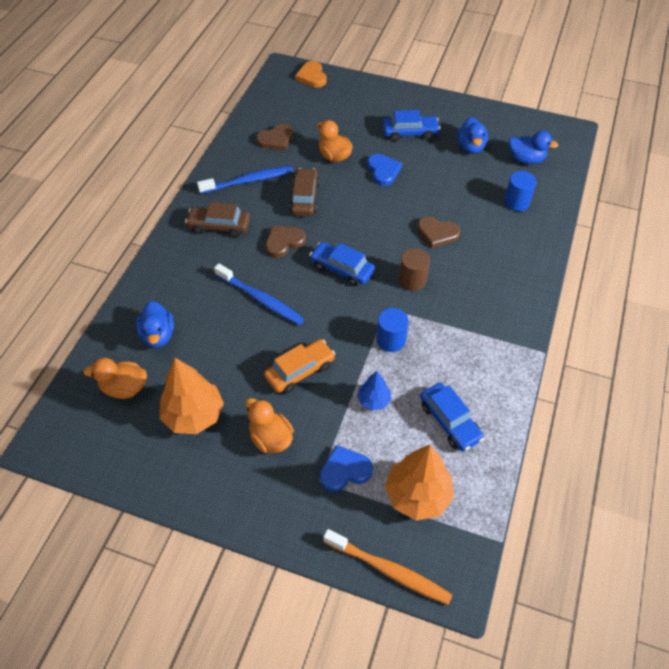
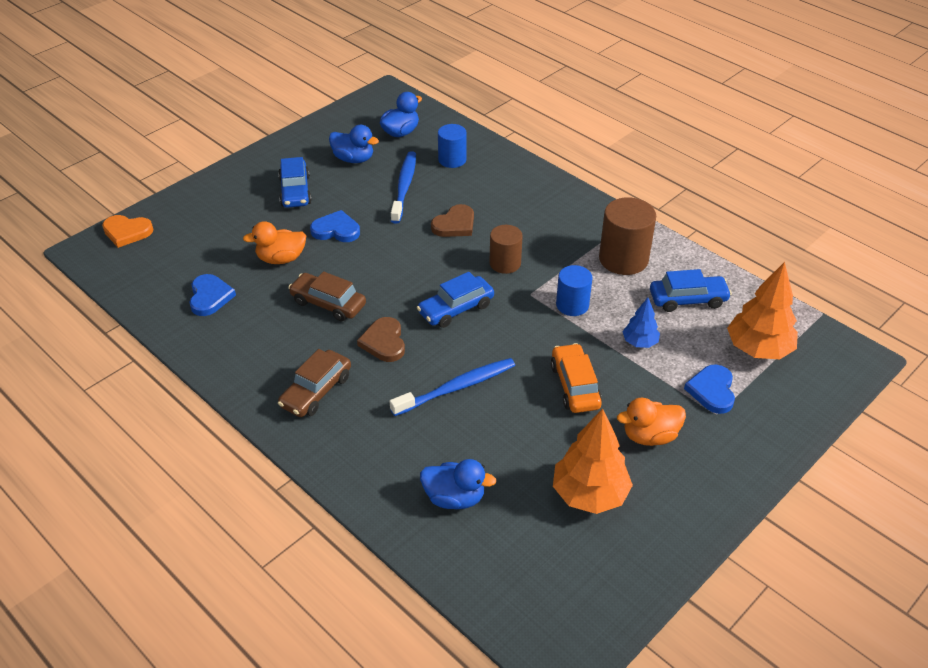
camera: 65 degrees left, 10 degrees down
(124, 388) = (517, 552): orange duck -> none
(248, 181) = (260, 343): blue toothbrush -> blue toothbrush (404, 187)
(276, 139) = (210, 297): brown heart -> blue heart
(388, 570) = (829, 395): orange toothbrush -> none
(410, 133) = (295, 191): blue car -> blue car turned 150 degrees clockwise
(472, 358) = (623, 259): none -> brown cylinder

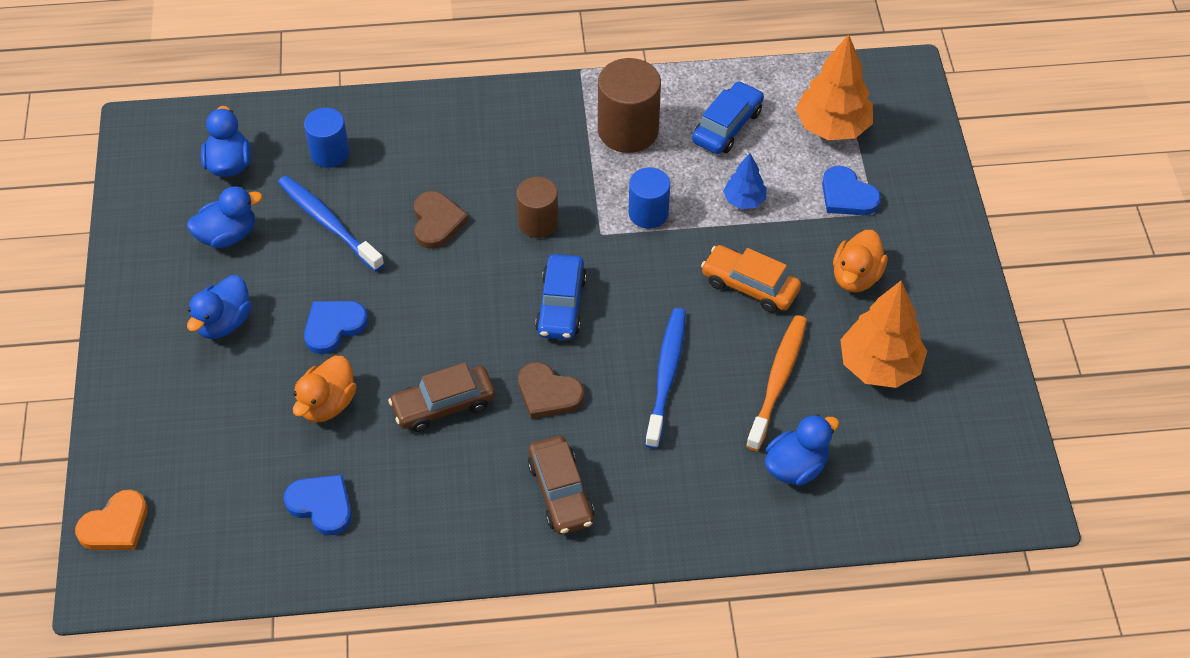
camera: 50 degrees left, 10 degrees up
(295, 191) = (224, 322): blue car -> blue duck
(514, 446) = (777, 381): none -> orange toothbrush

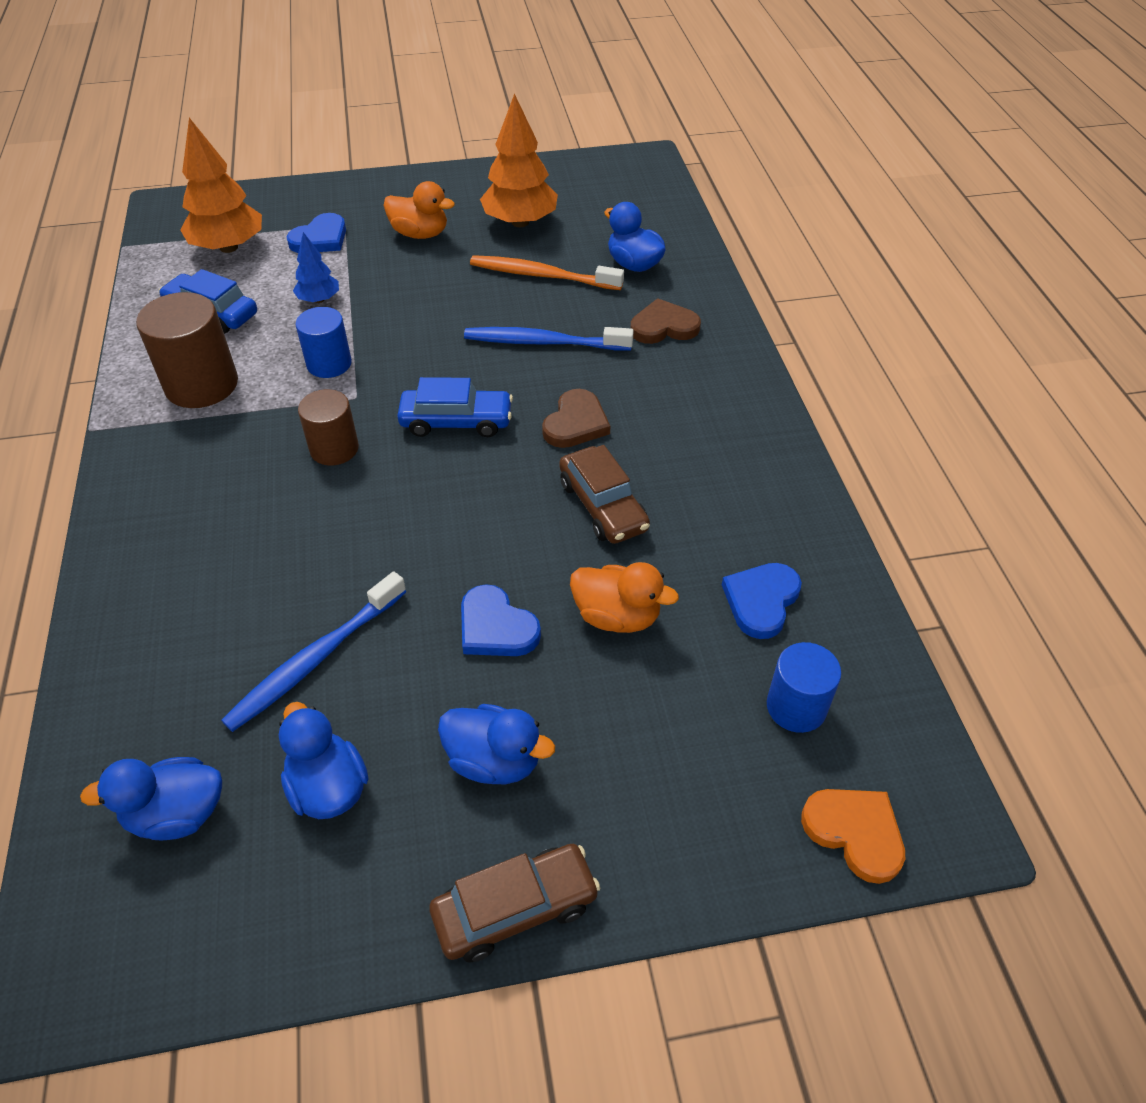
camera: 95 degrees left, 5 degrees down
(330, 153) = (180, 677): blue cylinder -> blue cylinder (796, 707)
(437, 222) = (325, 541): brown heart -> brown heart (663, 327)
(560, 492) = (695, 406): brown car -> brown car (515, 909)
(750, 286) = (430, 294): orange car -> none

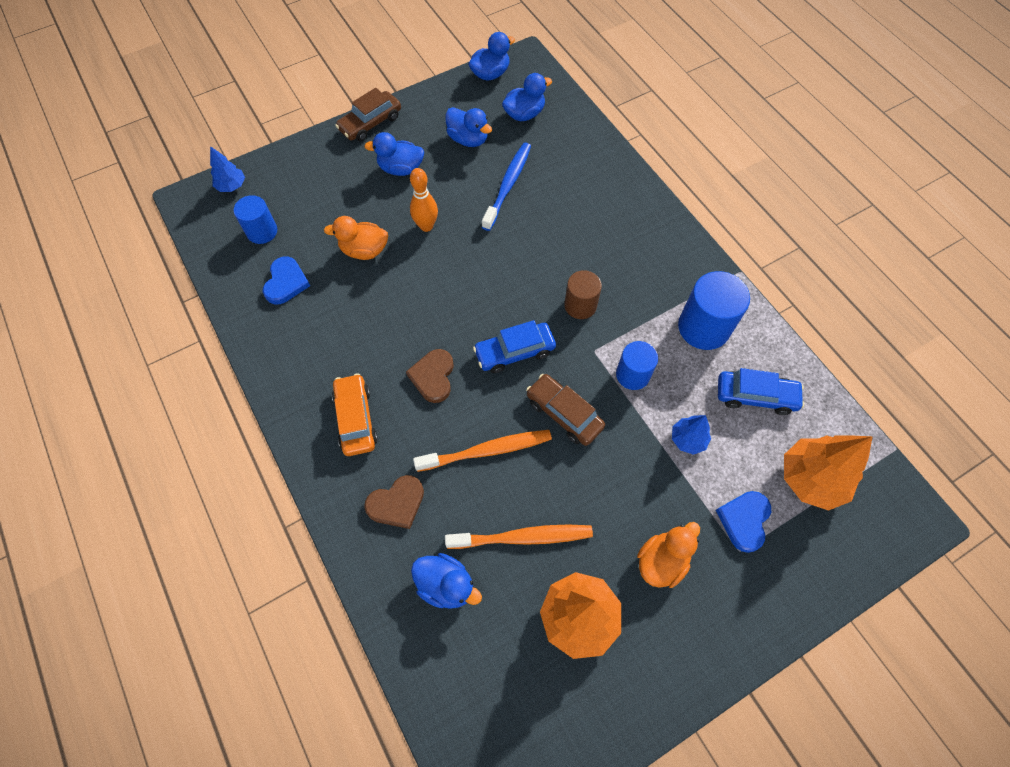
camera: 160 degrees right, 15 degrees up
(168, 969) = (490, 74): none -> blue duck
(201, 385) = (703, 327): brown cylinder -> blue cylinder
(420, 234) = (661, 561): orange duck -> orange duck turned 135 degrees clockwise
(496, 627) = (426, 226): blue heart -> orange bowling pin
(544, 342) = (486, 451): blue toothbrush -> orange toothbrush
(603, 506) = (393, 316): brown car -> brown car (564, 413)
(690, 406) = (356, 419): none -> orange car
(855, 833) = (232, 186): orange heart -> blue tree

